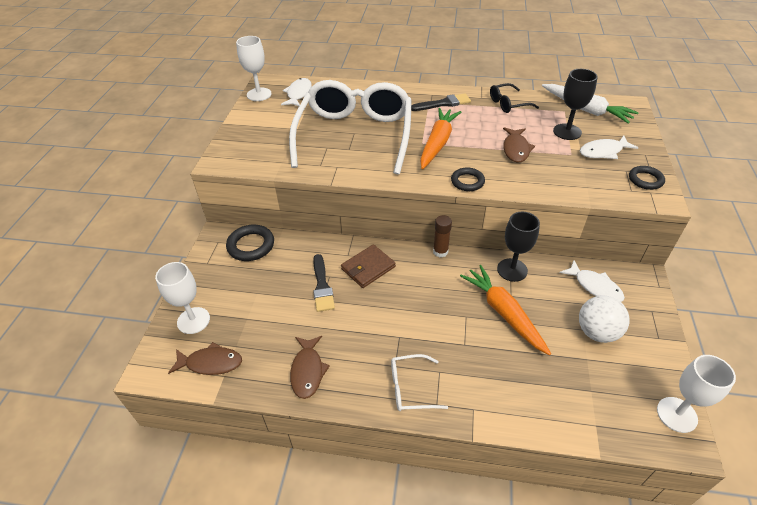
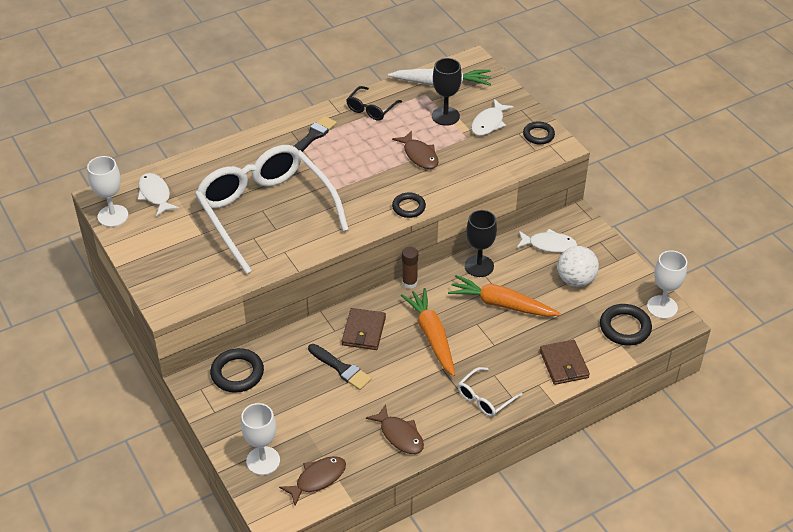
camera: 40 degrees left, 0 degrees up
(437, 143) = (349, 182): orange carrot -> orange carrot (432, 336)
(516, 406) = (564, 364): none -> brown wallet
(615, 410) = (625, 327): none -> black ring

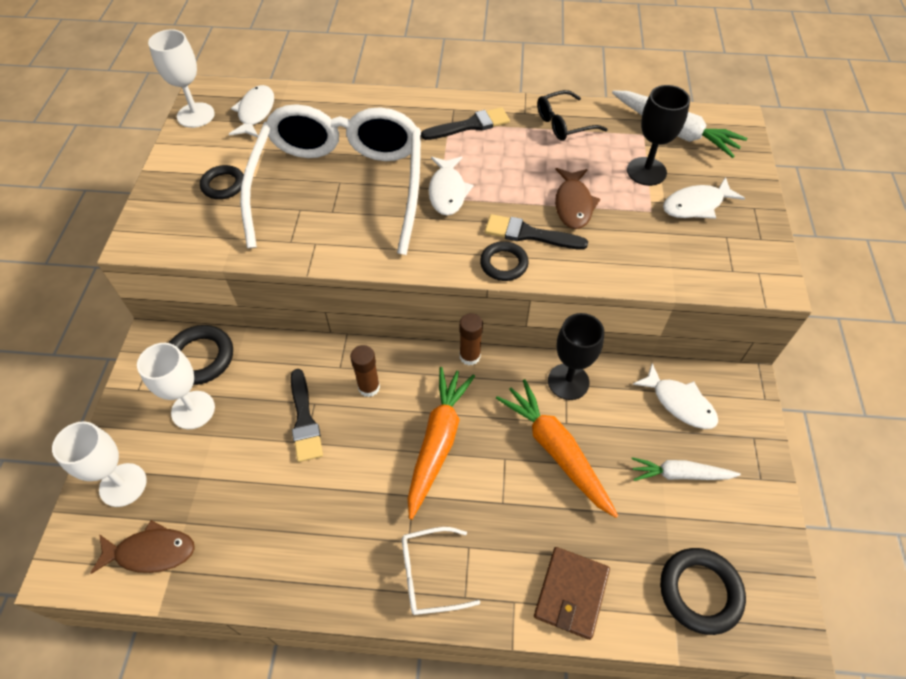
camera: 35 degrees right, 10 degrees up
(337, 183) = (447, 191): none -> white fish
(364, 331) = (369, 387): brown wallet -> brown glue stick
(399, 435) = (288, 556): brown fish -> none
(408, 184) = (529, 234): none -> black brush
(538, 135) = (752, 252): black ring -> black ring (223, 185)
(575, 280) = (680, 474): white ball -> white carrot
(662, 307) = (779, 594): white goblet -> white goblet (193, 410)

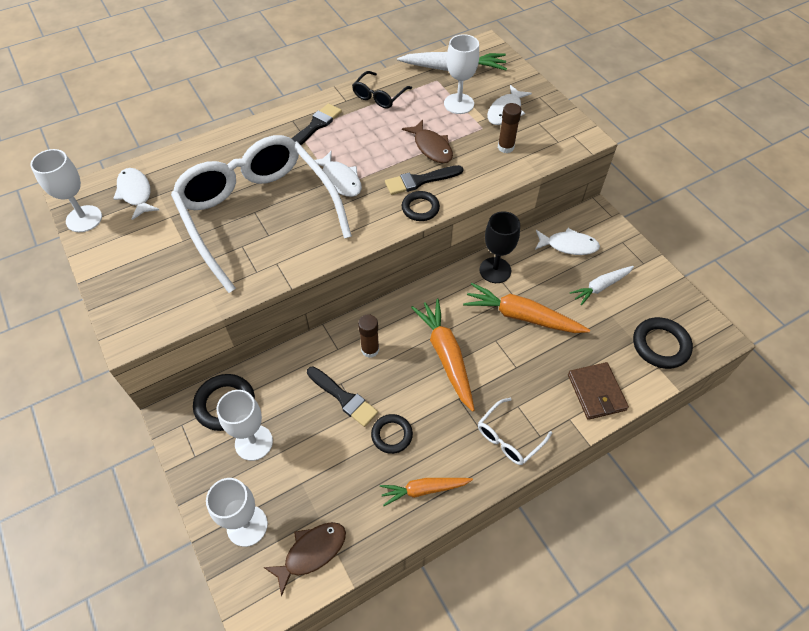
camera: 35 degrees left, 0 degrees up
(223, 185) = (162, 259): black ring -> black ring (392, 435)
(299, 567) = (424, 490): none -> orange carrot
(469, 356) = (420, 290): brown glue stick -> brown glue stick (505, 147)
(646, 171) = (459, 104): black goblet -> white goblet

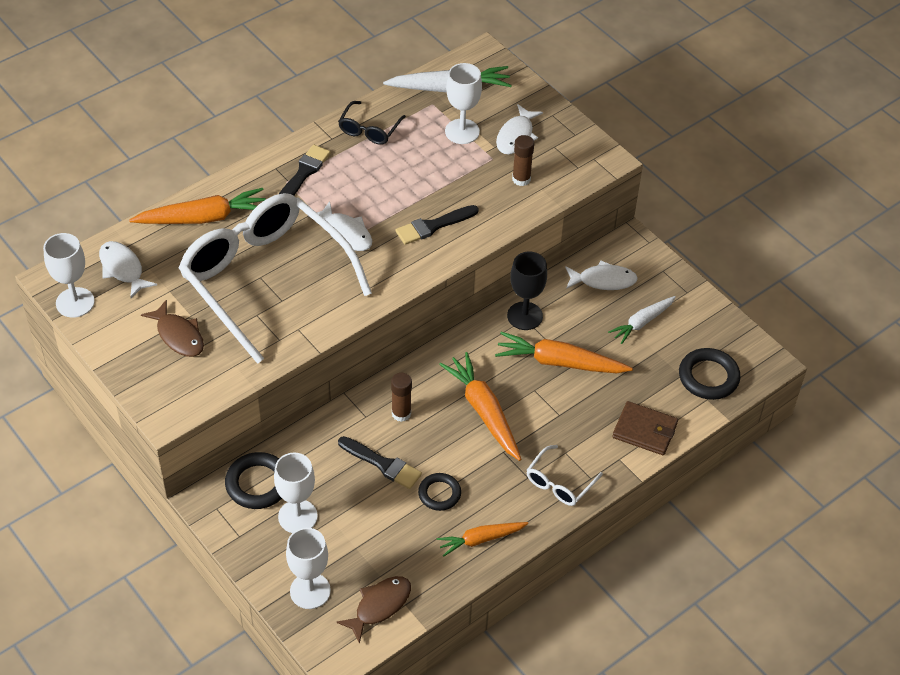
camera: 10 degrees left, 5 degrees down
(219, 156) = (203, 218): none -> orange carrot
(420, 208) = (438, 256): black ring -> none
(431, 147) = (439, 186): brown fish -> brown fish (178, 335)
(596, 392) = (644, 430): brown wallet -> brown wallet turned 45 degrees counterclockwise

